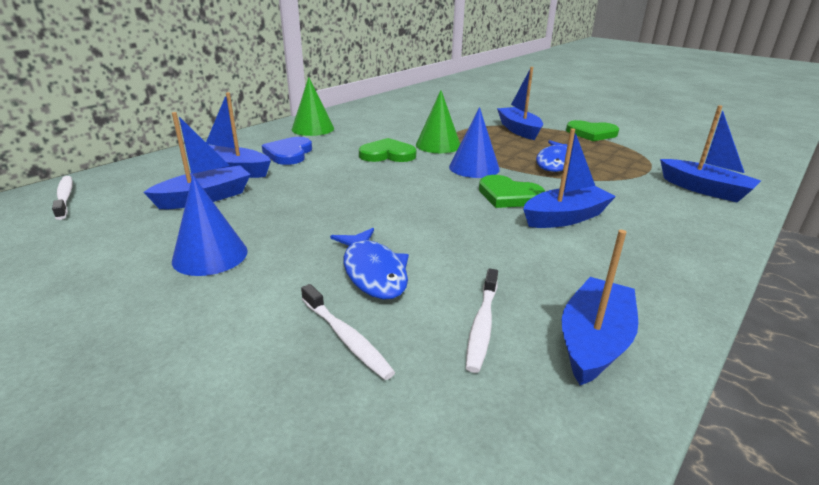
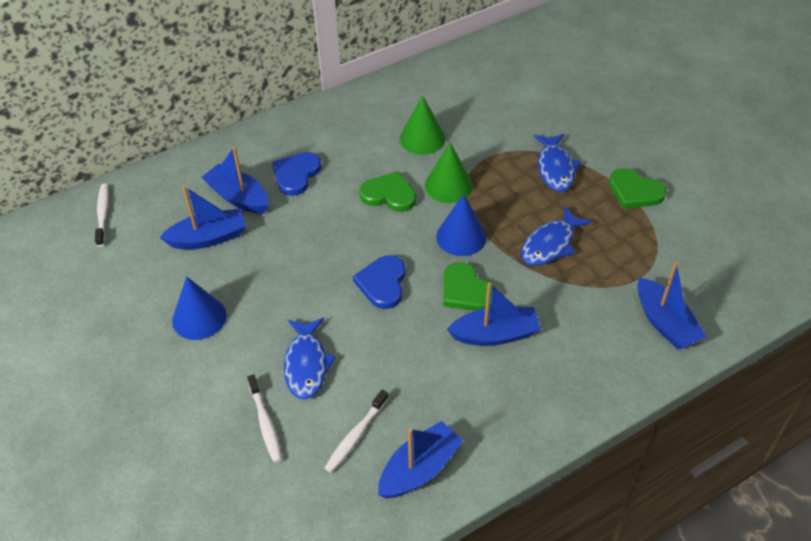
camera: 20 degrees right, 20 degrees up
(313, 129) = (335, 126): green cone -> green cone (422, 138)
(420, 202) = (382, 283): none -> blue heart
(519, 130) = (555, 168): blue boat -> blue fish

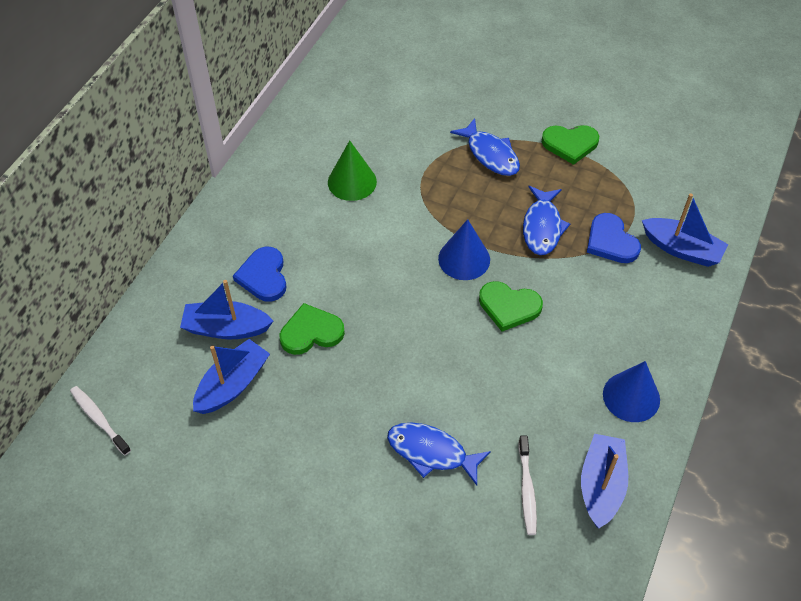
camera: 35 degrees left, 5 degrees up
(199, 317) = (294, 467): blue cone -> blue cone (631, 396)
(265, 423) = (442, 527): white toothbrush -> none
(306, 364) = (431, 452): blue fish -> blue fish turned 150 degrees clockwise
(382, 283) = (433, 339): blue heart -> blue heart (611, 241)
(389, 194) = (368, 252): green heart -> green heart (311, 332)
(448, 185) = (413, 216): green cone -> none
(495, 334) = (564, 332): blue boat -> none

